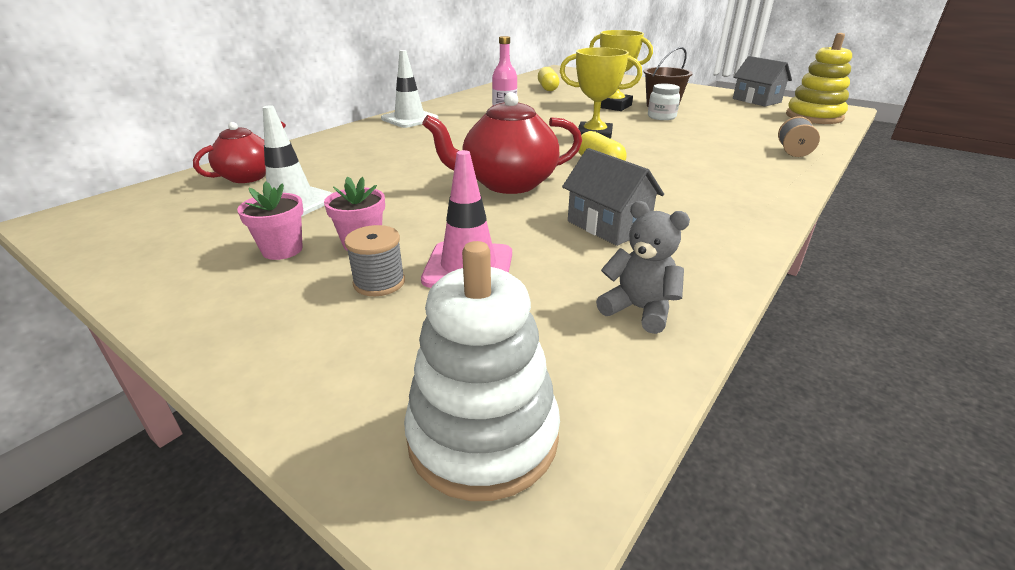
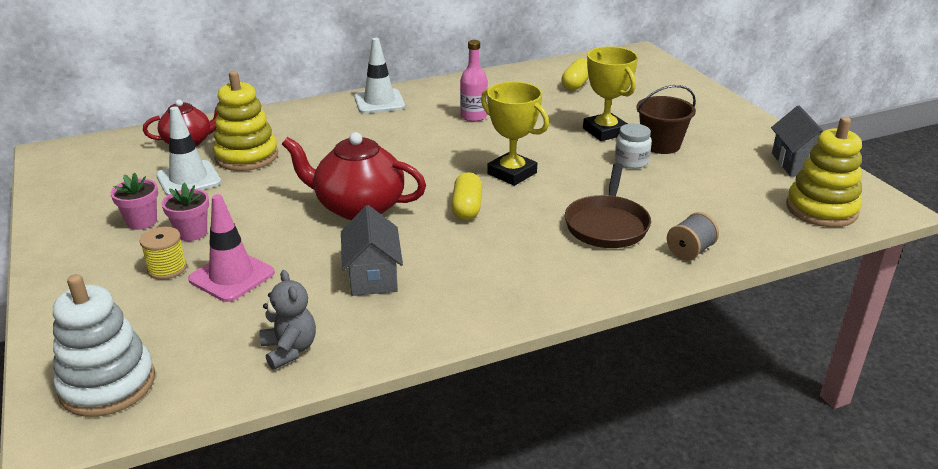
camera: 30 degrees right, 0 degrees up
(334, 173) = (246, 156): none -> yellow stacking toy
(379, 282) = (167, 268): grey spool -> yellow spool
(715, 150) = (607, 225): none -> brown pan

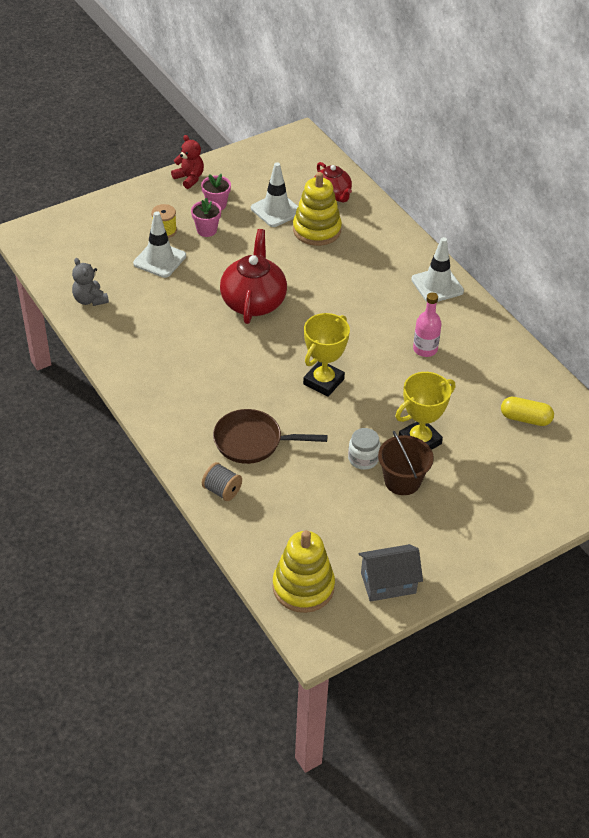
camera: 80 degrees right, 15 degrees up
(61, 240) = (189, 178): none -> red teddy bear
(107, 384) = (57, 239): white stacking toy -> none
(232, 276) = (160, 260): pink traffic cone -> white traffic cone
(289, 350) = (90, 300): grey teddy bear -> grey teddy bear turned 90 degrees clockwise
(373, 276) = (168, 322): grey house -> none
(467, 208) = (263, 359): yellow capsule -> none

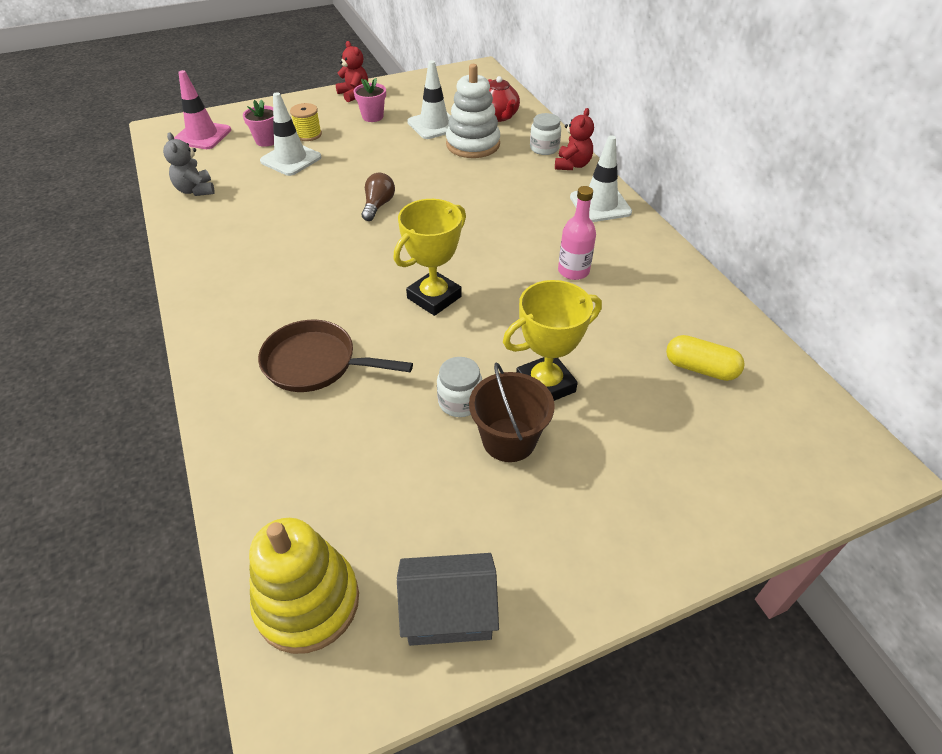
camera: 10 degrees right, 0 degrees up
(67, 239) = (202, 136): none -> pink traffic cone
(206, 230) = (353, 137): pink flower pot -> pink flower pot (266, 141)
(222, 490) = (247, 426): grey spool -> none
(253, 302) = (378, 205): red teapot -> brown light bulb
(317, 230) = (473, 144): yellow stacking toy -> white stacking toy
(380, 229) = (544, 148): none -> white jar
(408, 246) = (572, 165): none -> red teddy bear

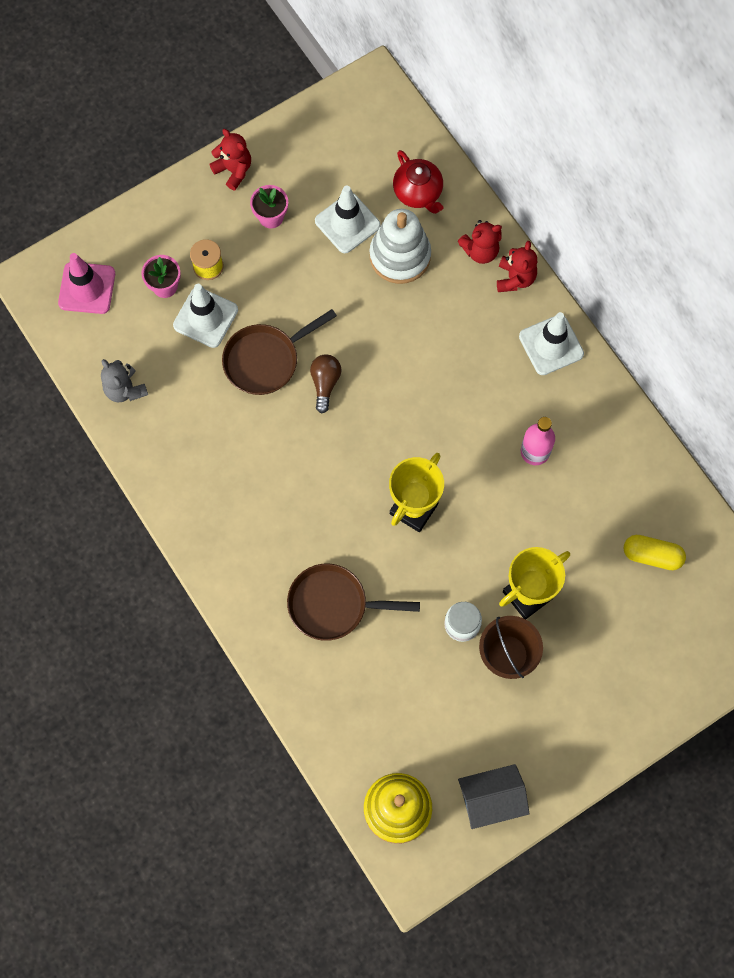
camera: 10 degrees left, 25 degrees up
(330, 187) = (265, 360): none -> brown pan
(544, 148) = (480, 251): white jar -> red teddy bear

